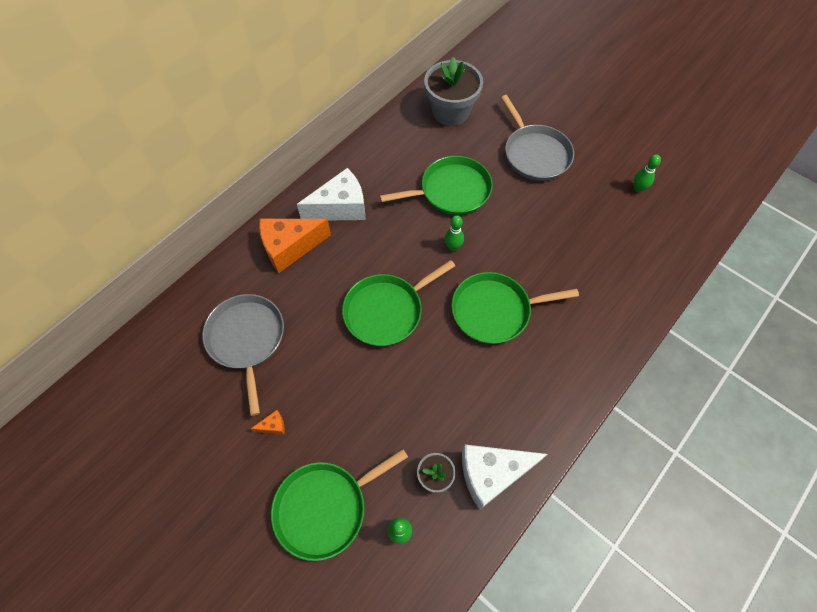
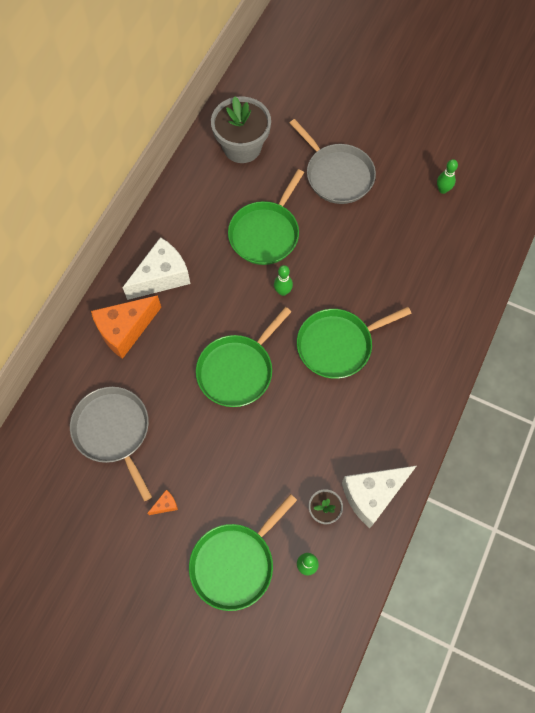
camera: 15 degrees left, 5 degrees up
(451, 190) = (266, 233): green pan -> green pan turned 150 degrees clockwise

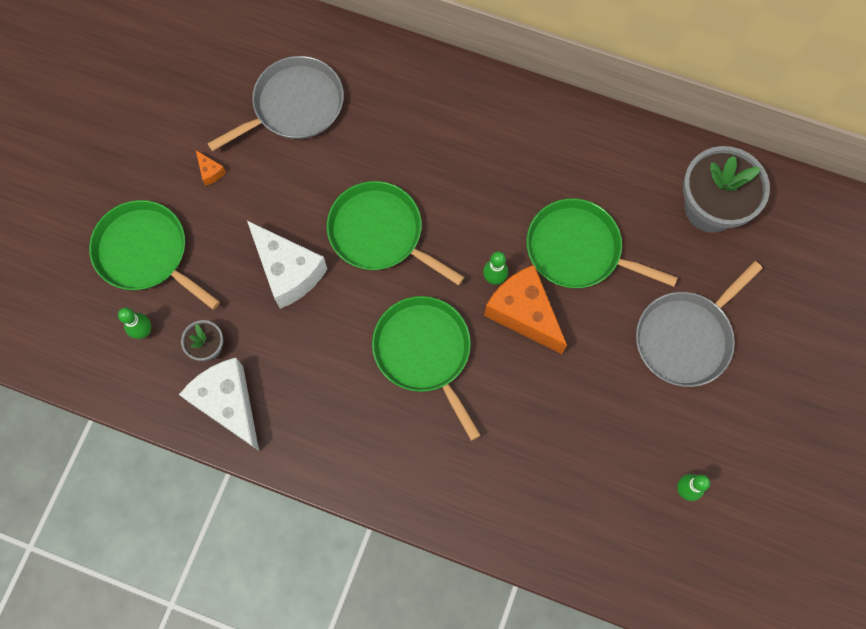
camera: 85 degrees right, 5 degrees up
(125, 330) = (422, 100): orange cheese -> orange cheese (523, 313)
(162, 277) = (498, 132): white cheese -> white cheese (288, 271)

